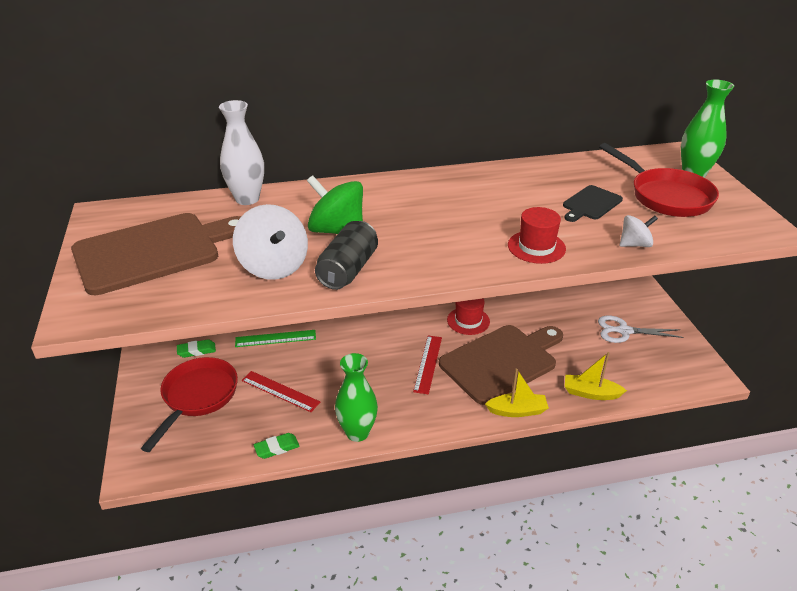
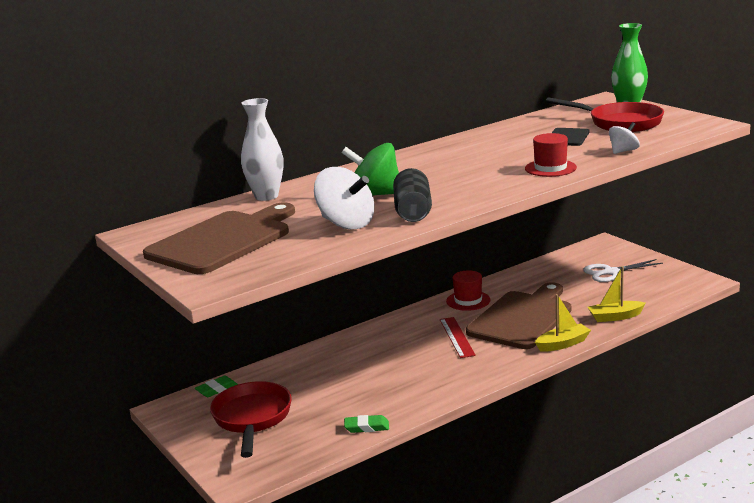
camera: 20 degrees left, 15 degrees down
(275, 338) = (291, 360): green ruler -> none
(277, 448) = (366, 427): green eraser -> green eraser turned 45 degrees clockwise
(280, 391) = (332, 392): red ruler -> none
(357, 432) = (433, 396): green vase -> none

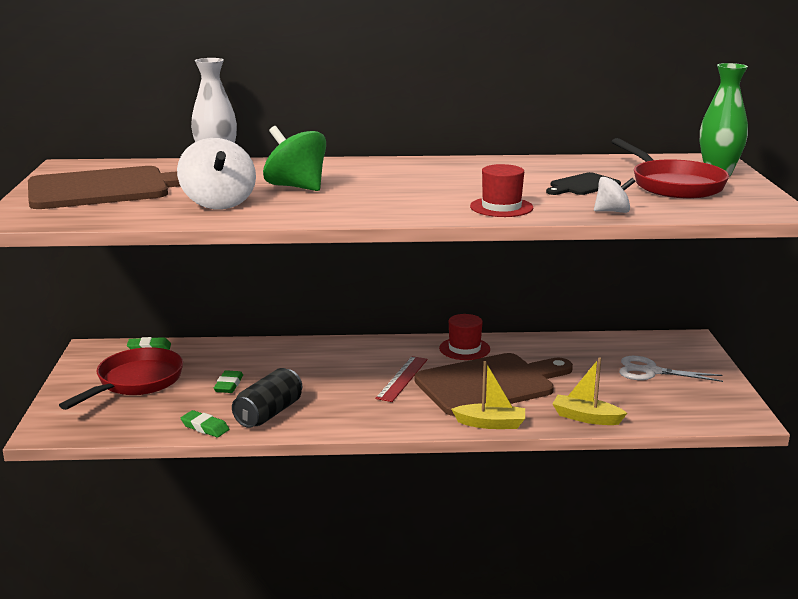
camera: 30 degrees right, 0 degrees up
(333, 391) = (228, 385): none -> green eraser
(413, 211) = (292, 209): black can -> black can (269, 413)

